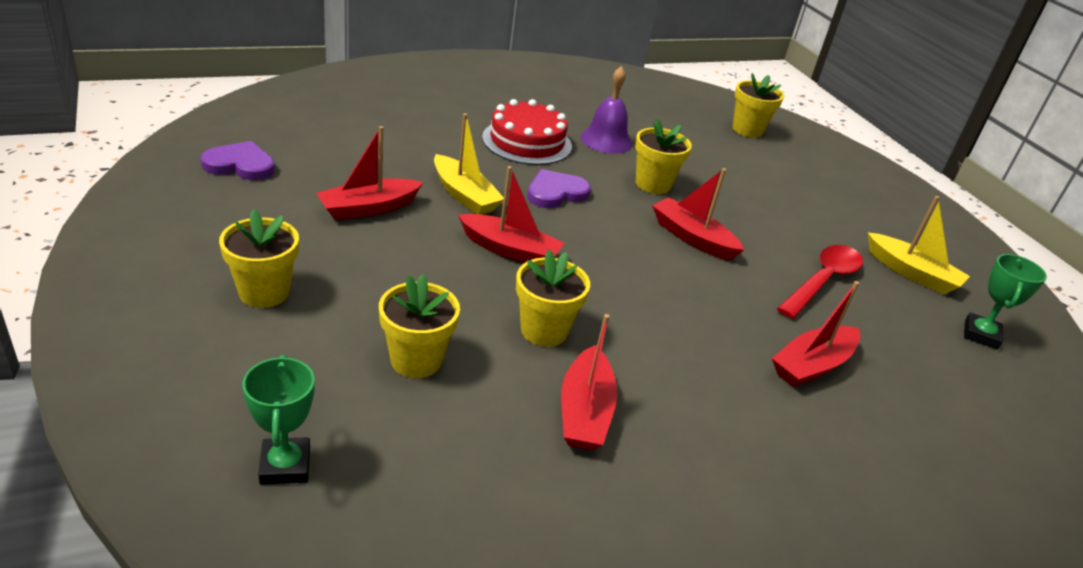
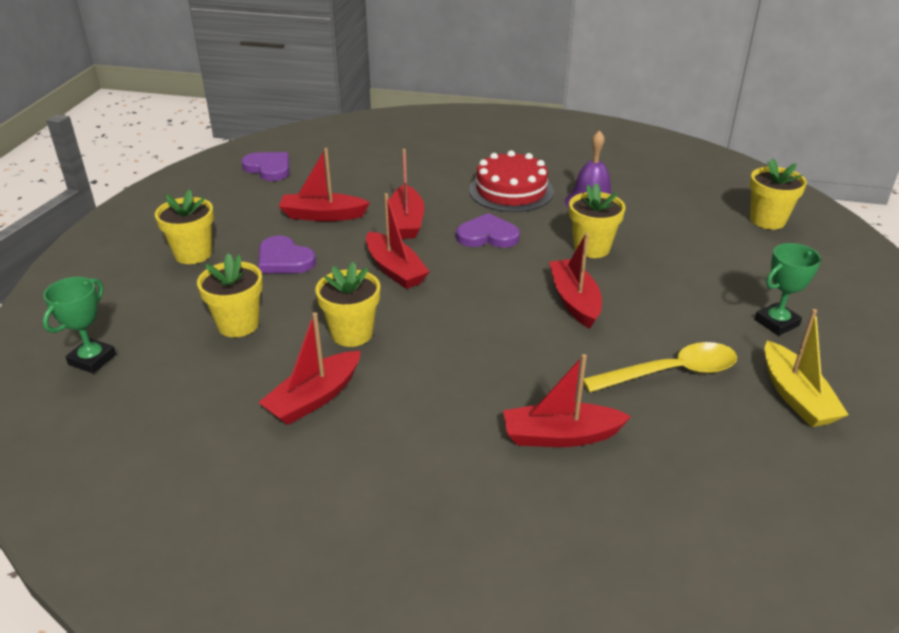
camera: 40 degrees right, 0 degrees up
(382, 270) = (284, 259): none -> purple heart
(464, 195) = (406, 221): yellow boat -> red boat
(822, 281) = (671, 372): red spoon -> yellow spoon
(981, 335) = (807, 477): green trophy -> green trophy (776, 323)

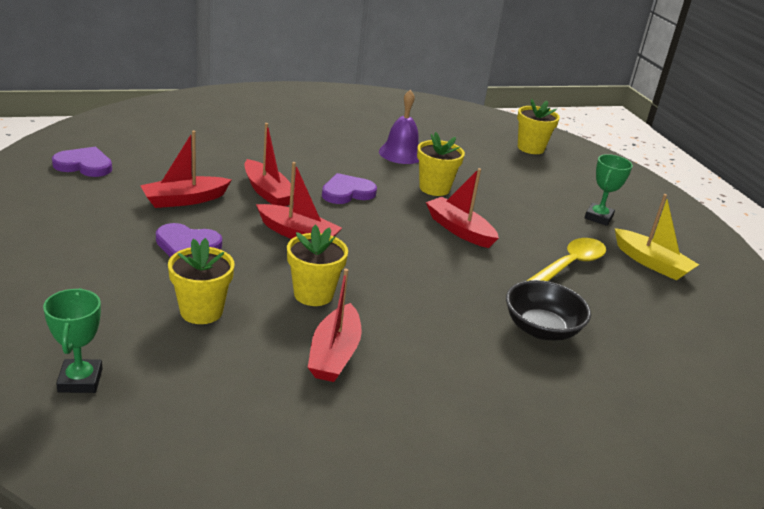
camera: 35 degrees left, 5 degrees down
(193, 254) = (86, 258): yellow flower pot -> none
(511, 190) = (331, 153): red cake -> none
(560, 436) = (541, 329): red boat -> black bowl

